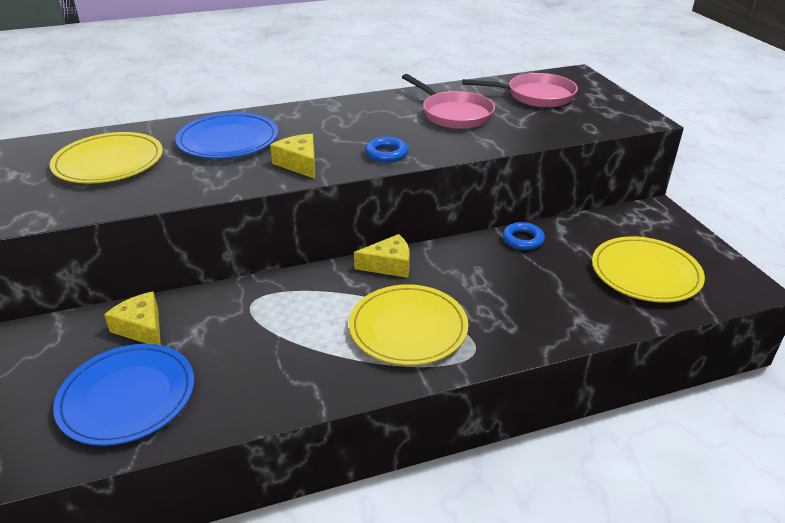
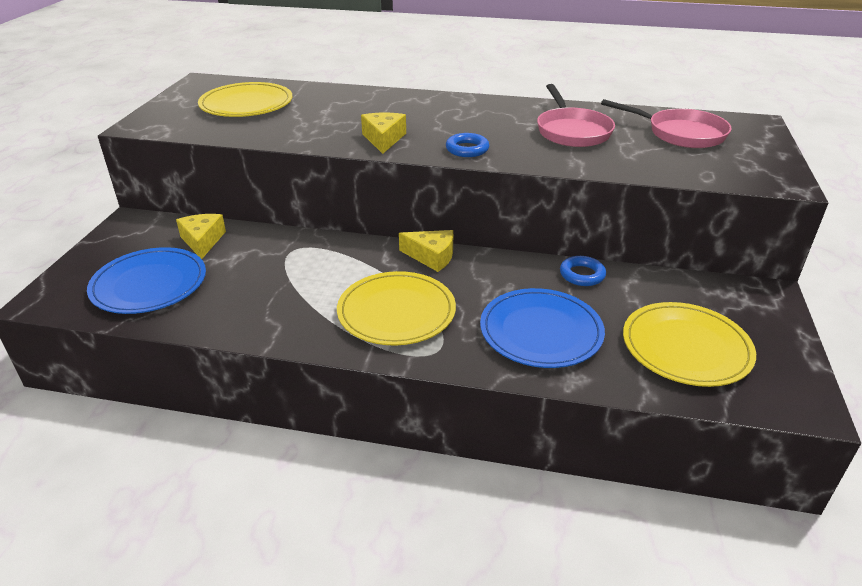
camera: 30 degrees right, 0 degrees up
(228, 140) = (349, 108): blue plate -> blue plate (541, 331)

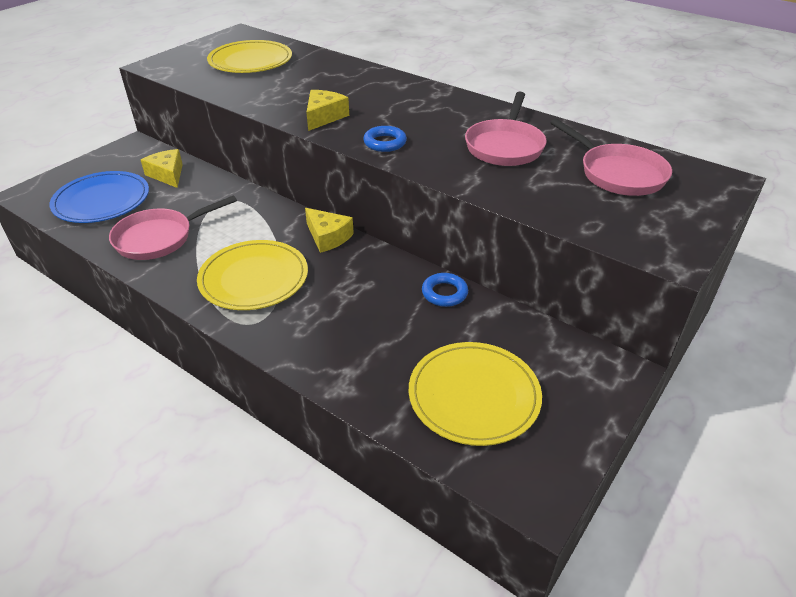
camera: 25 degrees right, 5 degrees up
(202, 241) = (167, 174): yellow cheese -> yellow cheese turned 45 degrees counterclockwise
(256, 303) = (159, 238): none -> pink pan
(541, 331) = (355, 335): blue plate -> none

